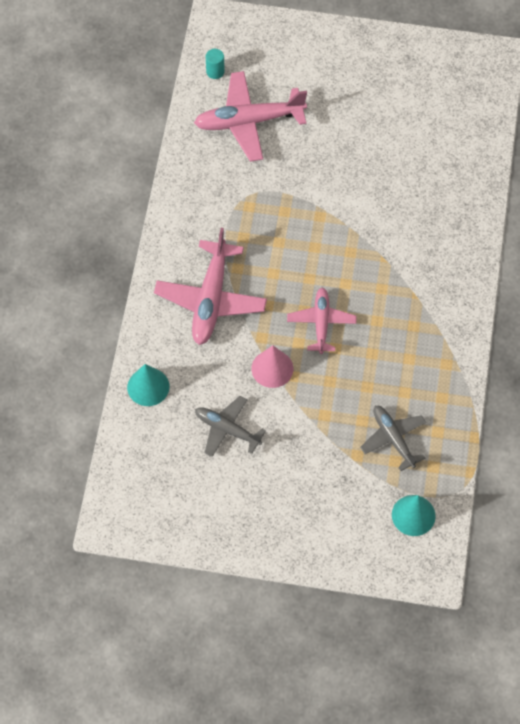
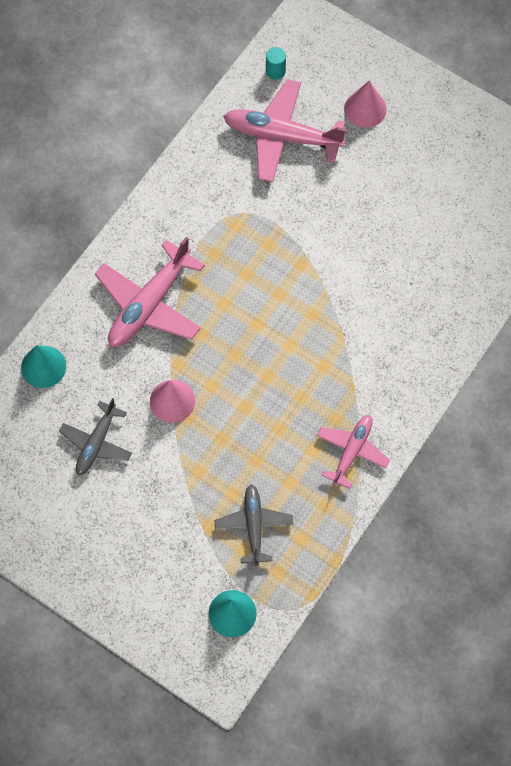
camera: 25 degrees right, 5 degrees up
(227, 429) = (96, 443): grey plane -> grey plane turned 120 degrees counterclockwise
(305, 73) = (365, 109): none -> pink cone
(321, 323) = (245, 375): pink plane -> pink plane (352, 451)

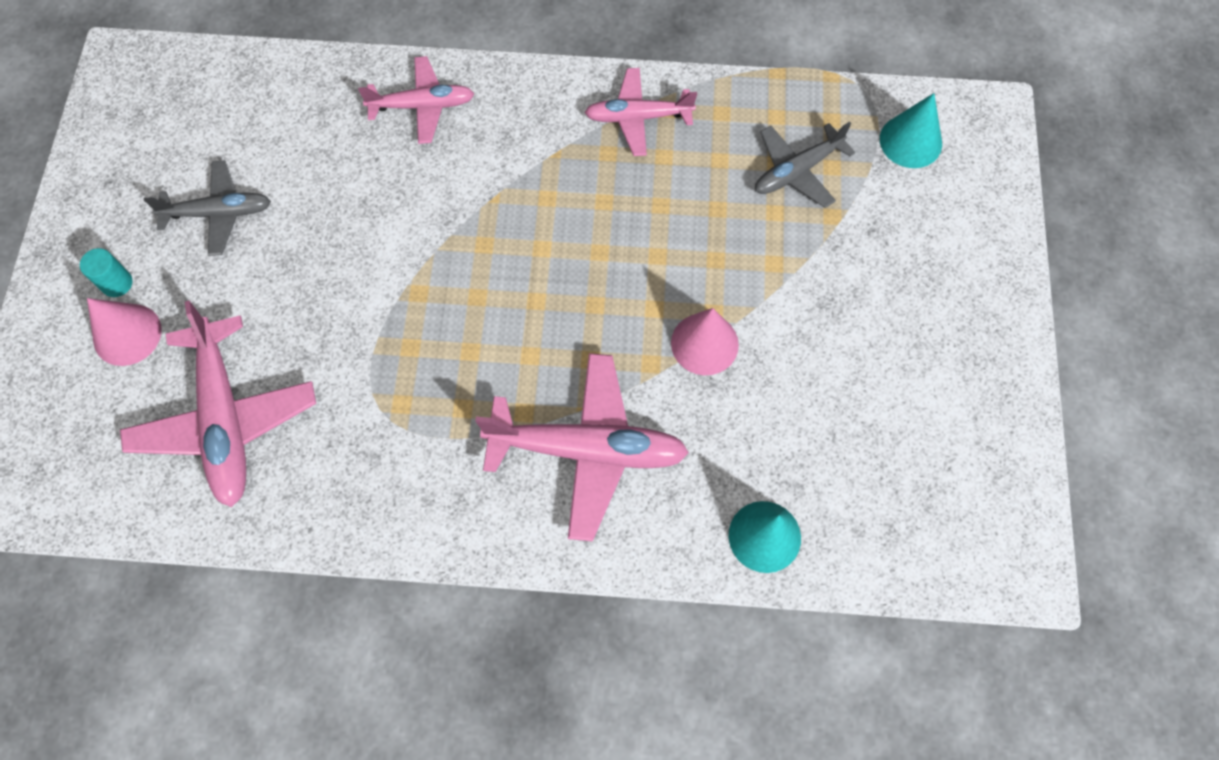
camera: 120 degrees left, 0 degrees up
(96, 443) = (821, 402): grey plane -> grey plane (219, 213)
(275, 71) = (111, 488): turquoise cylinder -> turquoise cylinder (117, 283)
(436, 327) = (423, 106): none -> pink plane

